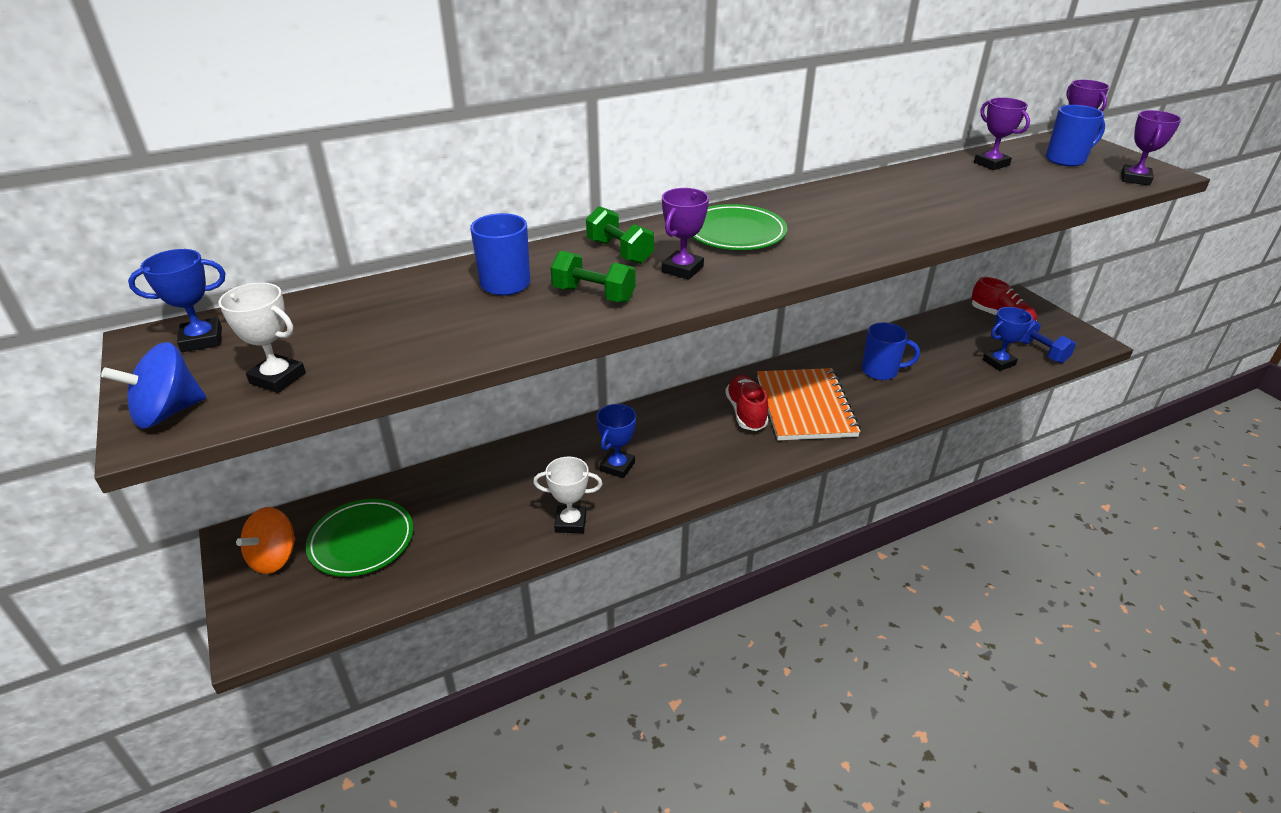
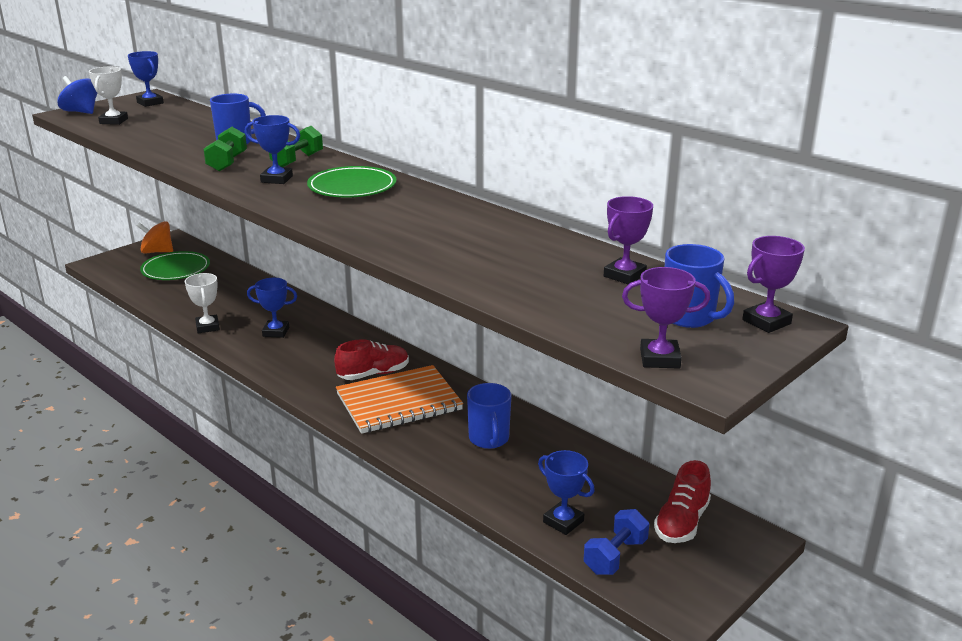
camera: 70 degrees right, 10 degrees down
(682, 269) = (276, 179): purple trophy -> blue trophy

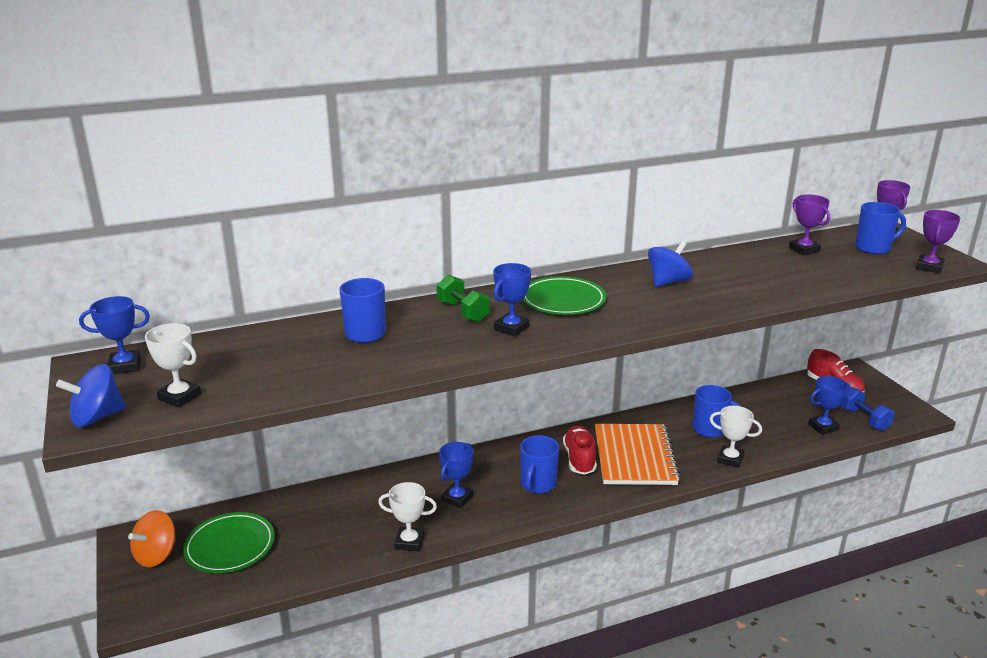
camera: 65 degrees left, 0 degrees up
(227, 163) = (434, 345): green dumbbell -> none
(318, 362) = (538, 484): none -> blue mug
(435, 460) = (730, 459): none -> white trophy
(439, 220) = (668, 282): none -> blue spinning top

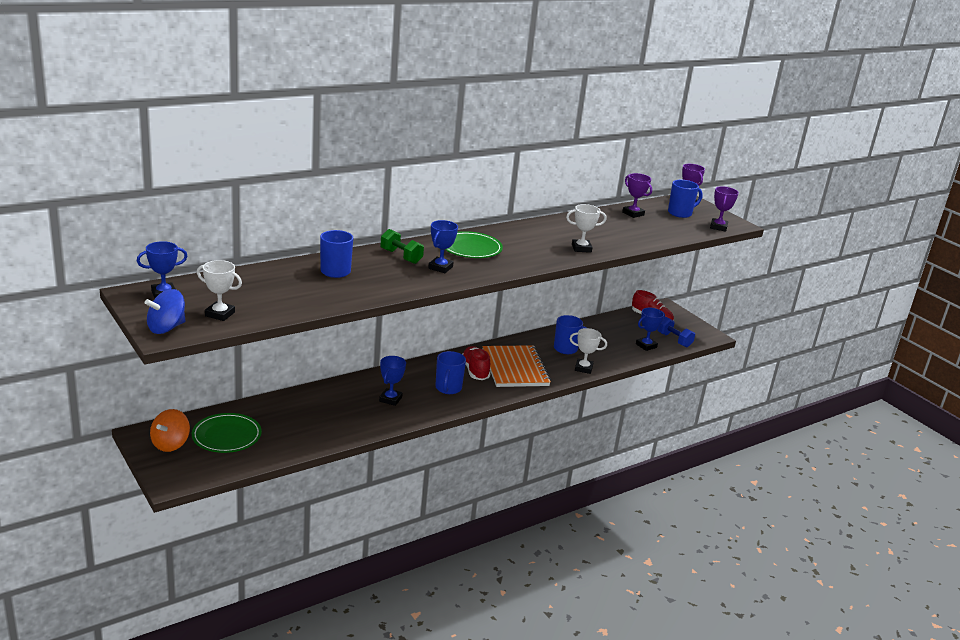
camera: 15 degrees left, 0 degrees up
(409, 542) = (363, 428): white trophy -> white trophy (581, 248)
(668, 282) = (542, 236): blue spinning top -> none

